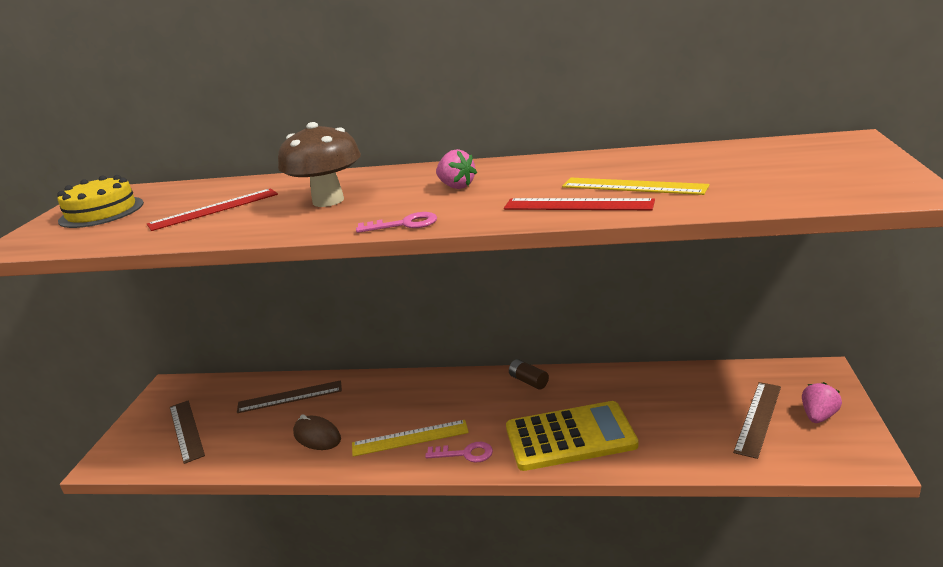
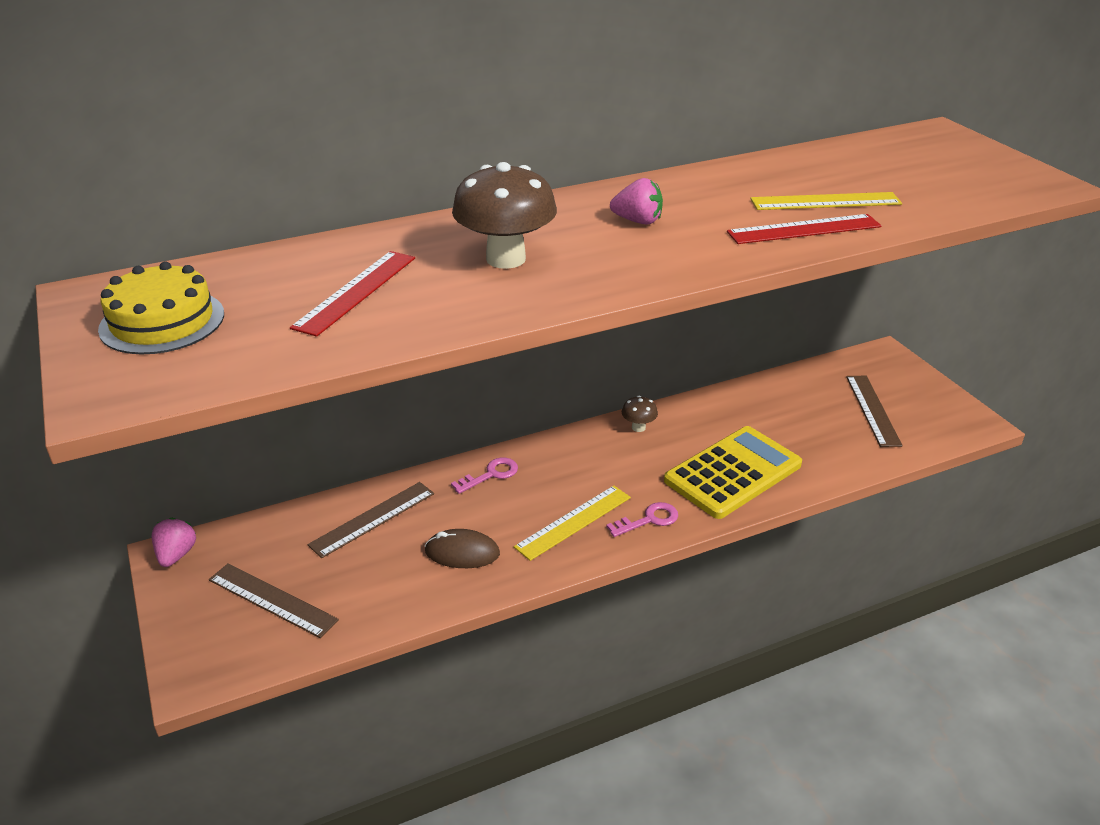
camera: 35 degrees left, 10 degrees up
(404, 224) = (656, 277): pink key -> pink key (491, 474)
(528, 381) = (638, 427): brown battery -> brown mushroom
(818, 416) = (915, 396): pink strawberry -> pink strawberry (176, 555)

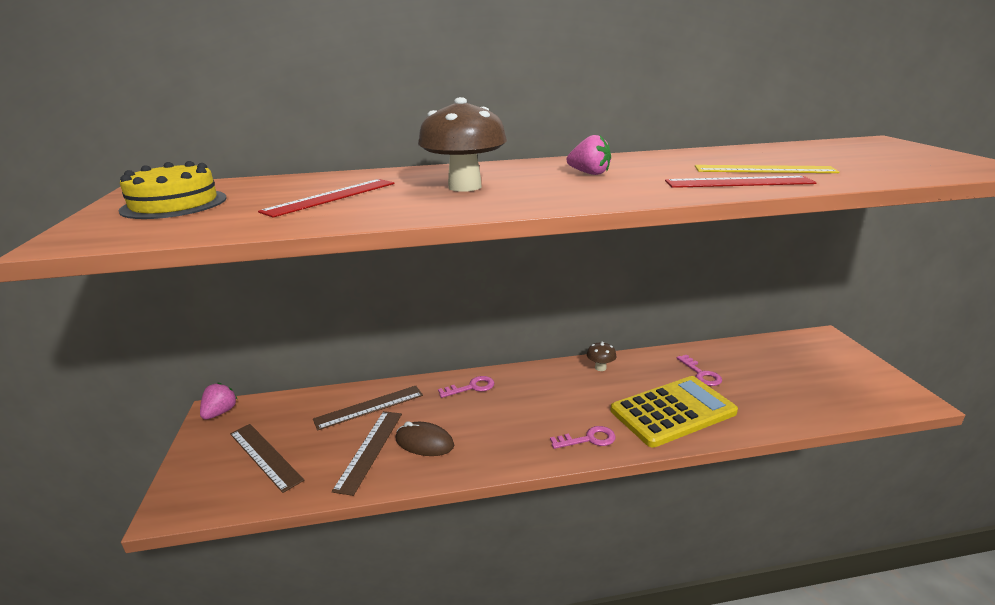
camera: 15 degrees right, 10 degrees down
(574, 522) = (524, 432): yellow ruler -> none
(755, 420) = (701, 374): none -> pink key
(873, 410) = (810, 378): brown ruler -> brown ruler (370, 450)

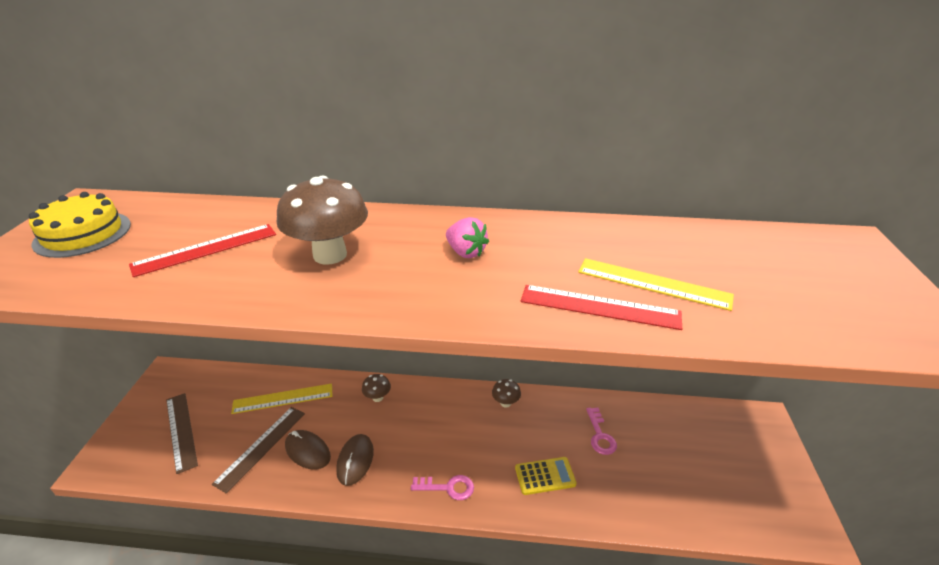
camera: 15 degrees right, 10 degrees up
(220, 412) = (169, 374): pink strawberry -> none
(369, 407) = (283, 398): brown ruler -> yellow ruler
(471, 387) = (377, 397): pink key -> brown mushroom
(481, 439) = (355, 461): none -> brown mouse
(673, 411) = (545, 476): yellow calculator -> yellow calculator, size x0.50

